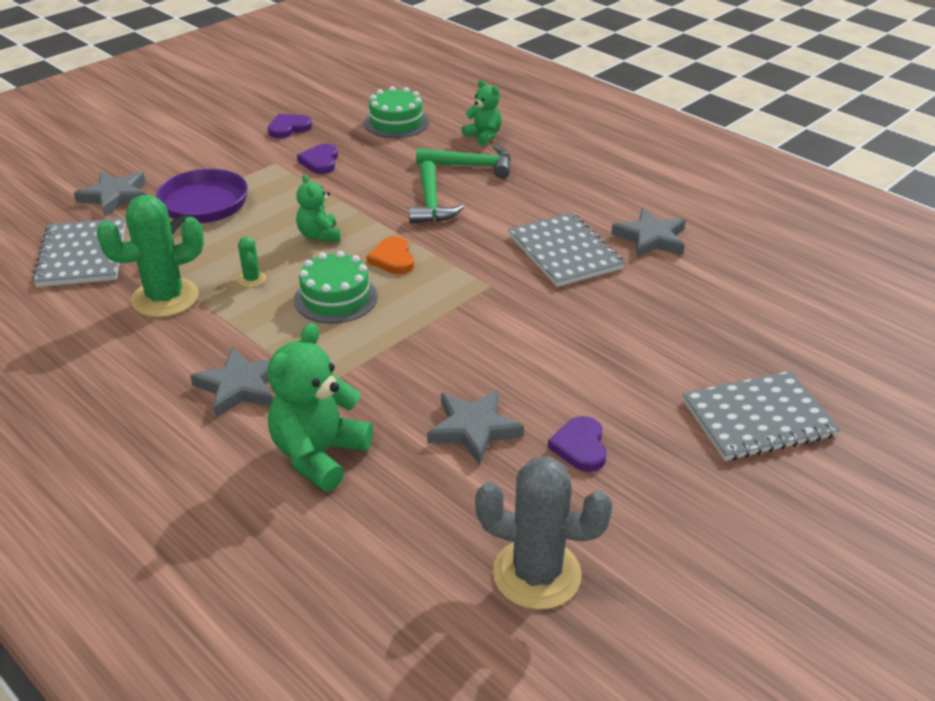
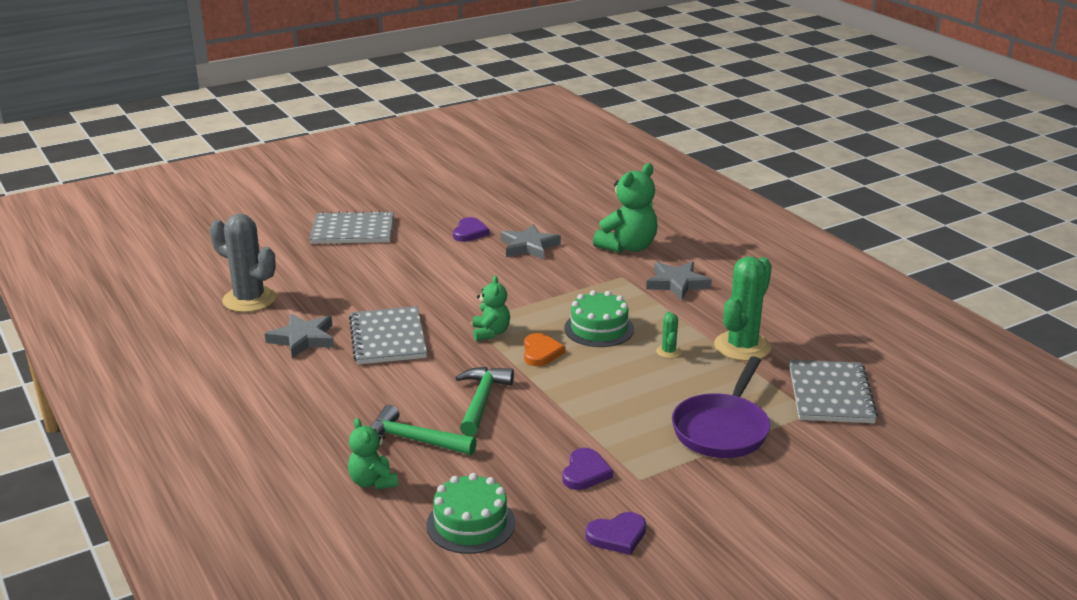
camera: 165 degrees left, 10 degrees down
(115, 197) = (821, 457): grey star -> none
(165, 298) = (742, 347): green cactus -> green cactus turned 45 degrees counterclockwise
(319, 235) = (603, 382): green teddy bear -> green teddy bear (490, 333)
(536, 574) = (526, 196): grey cactus -> grey cactus (249, 300)

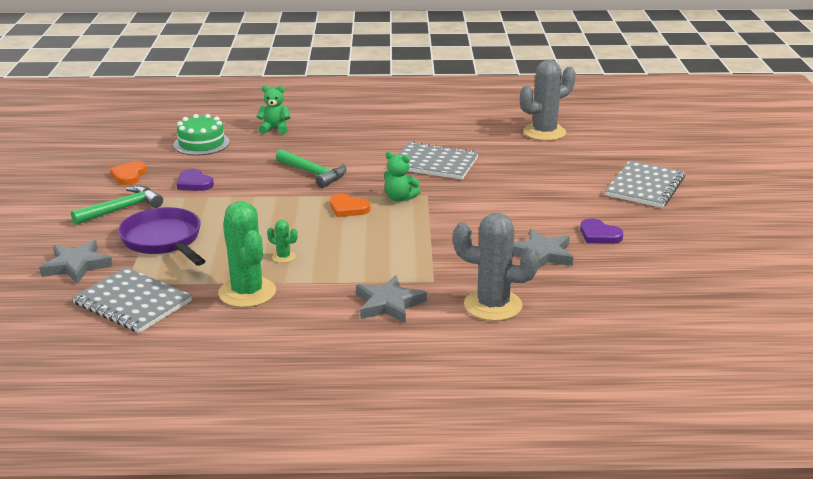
camera: 120 degrees right, 0 degrees up
(303, 339) = (464, 139): grey star -> grey star (76, 265)
(414, 440) = (299, 146): green hammer -> green hammer (122, 209)
(599, 329) = (354, 240): green cake -> none
(617, 536) = (129, 175): purple heart -> orange heart
(628, 247) = (493, 305): green teddy bear -> grey cactus

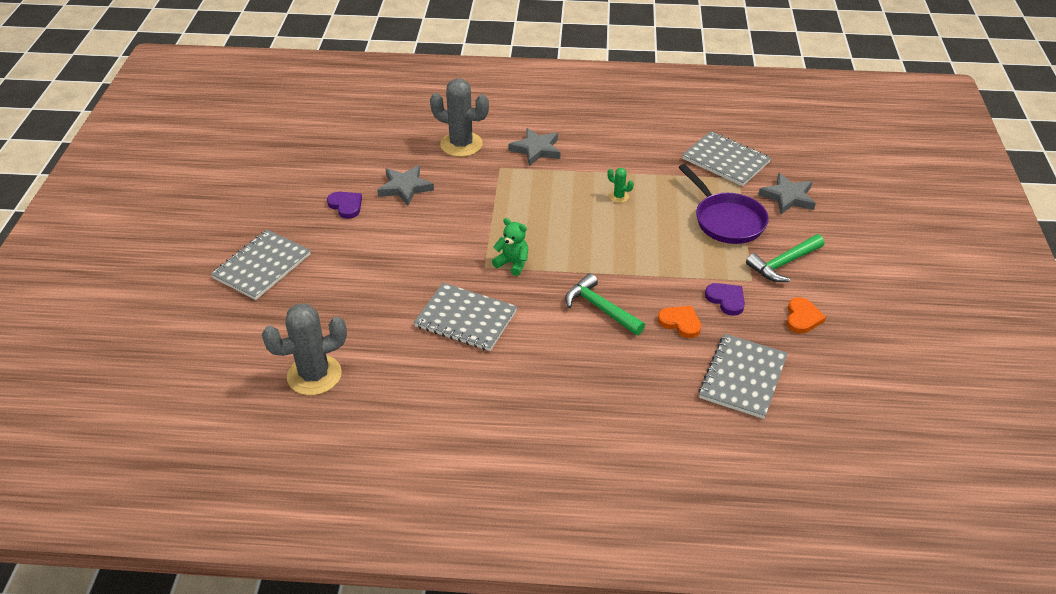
camera: 175 degrees left, 15 degrees up
(201, 143) = (743, 377): green cake -> grey notebook
(247, 292) = (642, 164): green cactus -> none
(275, 129) = (656, 406): green teddy bear -> none
(348, 208) = (564, 252): orange heart -> orange heart (680, 323)

